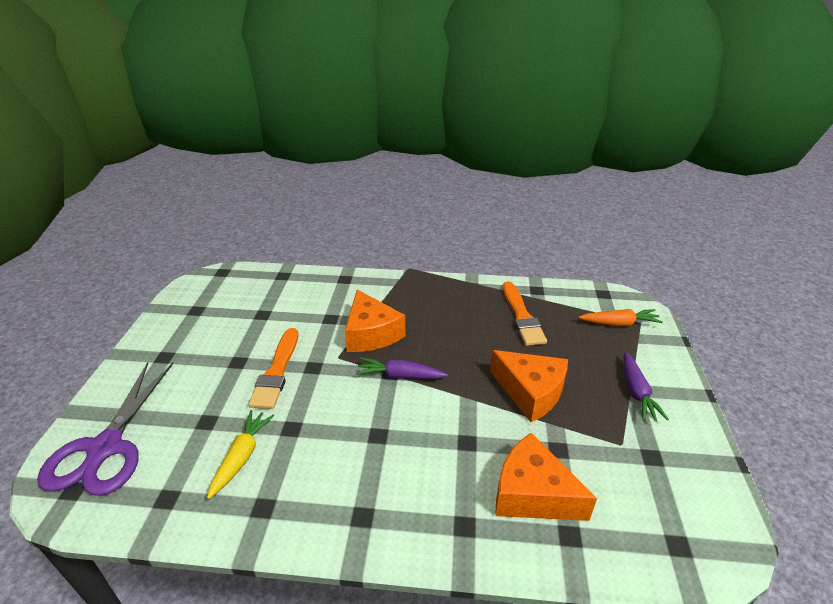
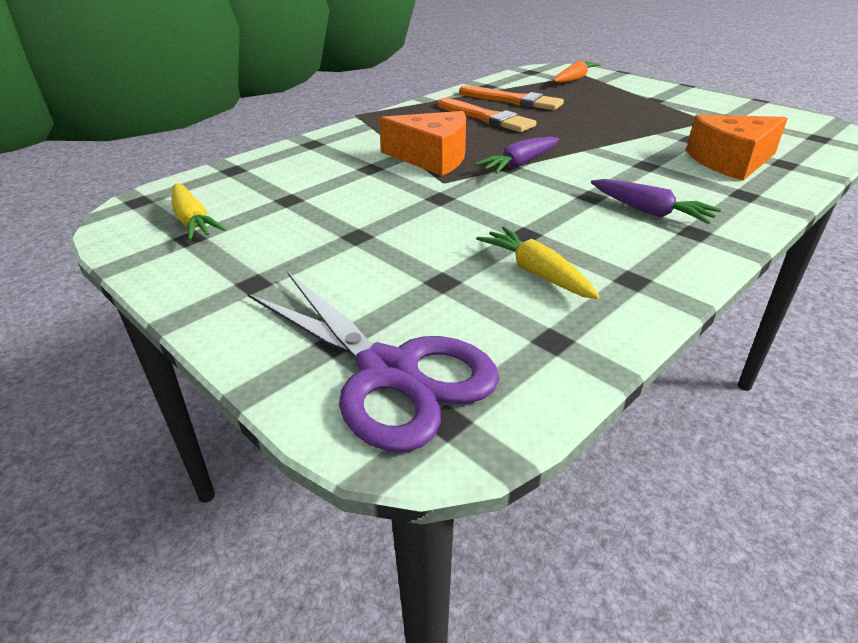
camera: 50 degrees left, 0 degrees up
(213, 301) = (193, 221): none -> yellow carrot
(277, 371) = (415, 218): orange brush -> orange brush (487, 118)
(530, 392) = (614, 127): orange cheese -> none
(637, 392) = (659, 100): purple carrot -> purple carrot (650, 211)

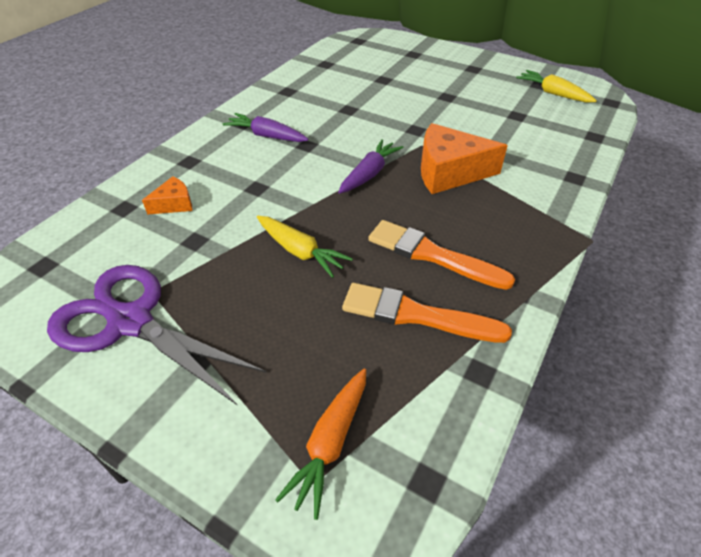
camera: 165 degrees right, 10 degrees up
(388, 372) = (386, 48): purple scissors -> purple scissors (130, 322)
(536, 272) = (337, 88): yellow carrot -> yellow carrot (300, 252)
(731, 161) = (174, 204): orange cheese -> orange cheese, size x0.51

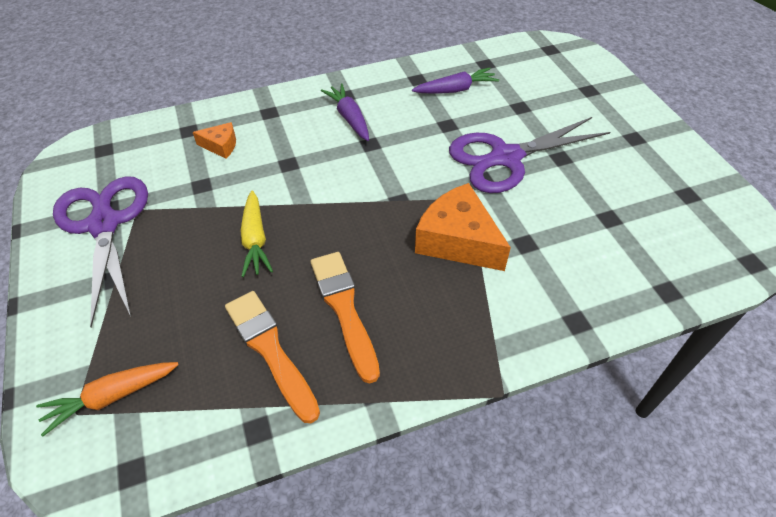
camera: 40 degrees right, 5 degrees up
(369, 173) = (387, 201): purple carrot -> purple carrot (456, 89)
(414, 111) = (506, 158): none -> purple scissors
(553, 93) = (690, 214): yellow carrot -> none

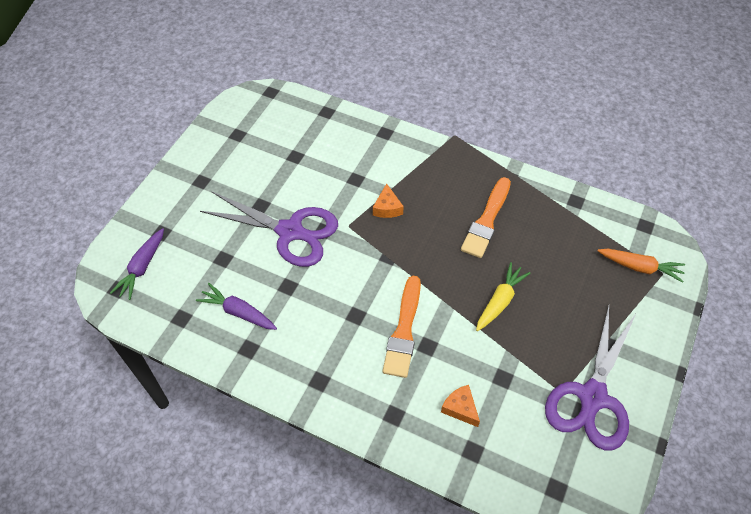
camera: 135 degrees left, 5 degrees up
(270, 350) = (542, 230): orange brush -> orange brush (404, 331)
(349, 118) = (342, 353): purple carrot -> purple carrot (142, 268)
(457, 240) = (387, 208): orange cheese -> orange cheese, size x0.51

